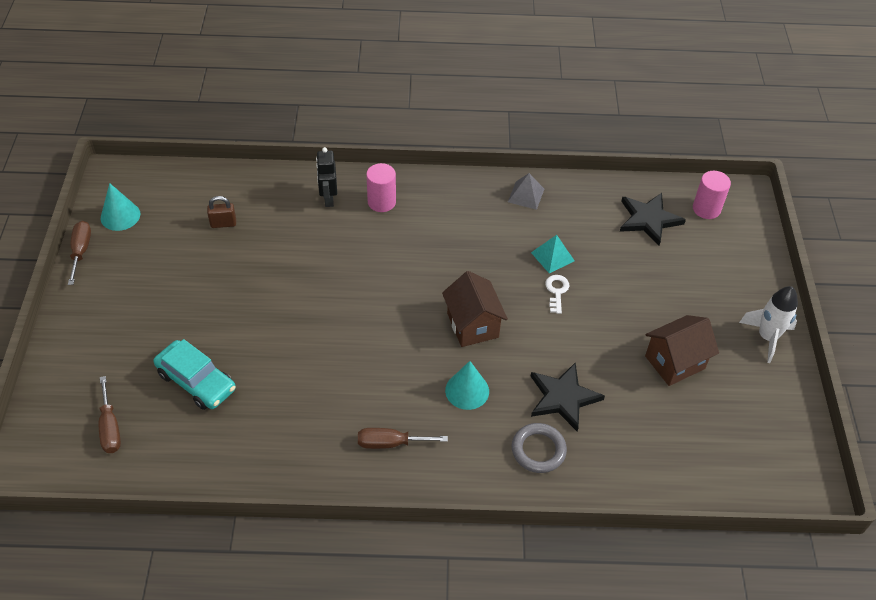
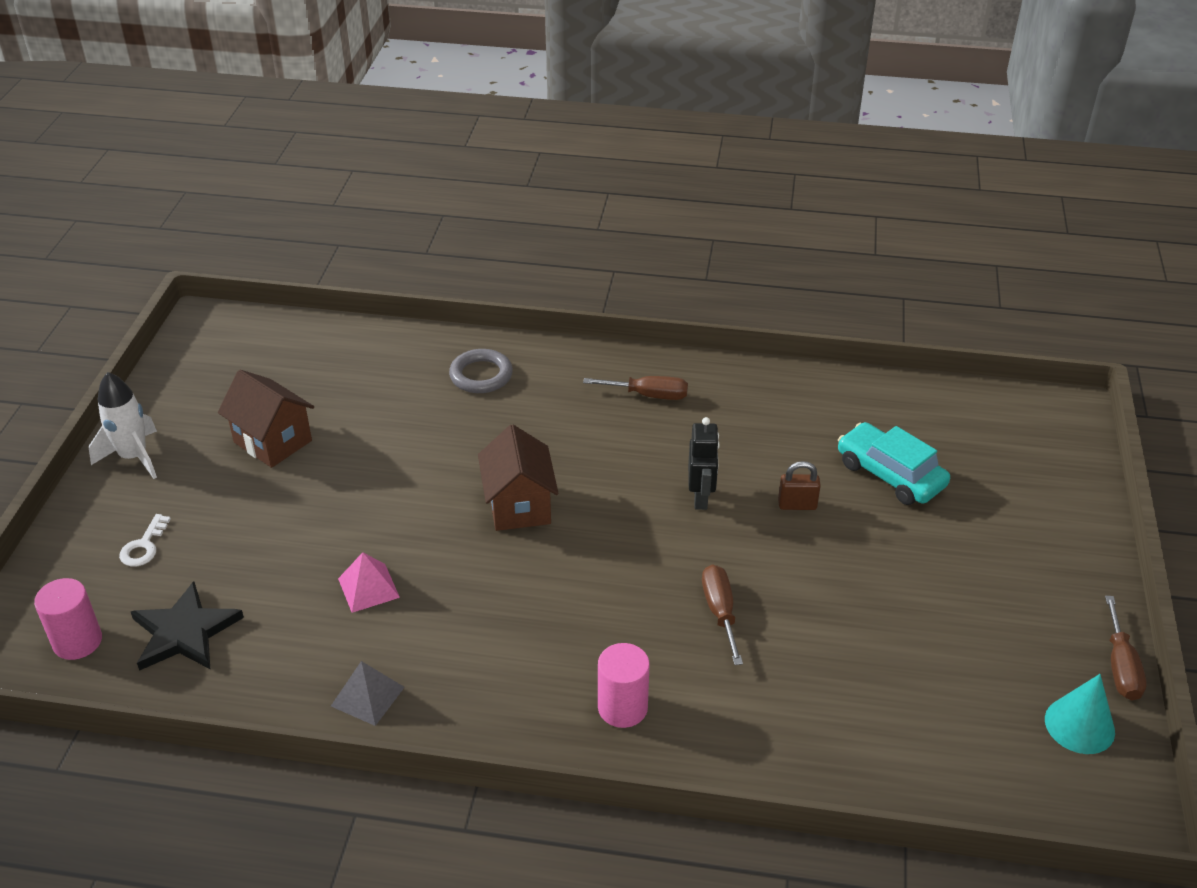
camera: 170 degrees left, 10 degrees down
(110, 427) = (984, 437): brown screwdriver -> brown screwdriver (720, 612)
(223, 223) = (895, 693): brown padlock -> brown padlock (797, 505)
(328, 199) = (716, 723): black robot -> black robot (701, 498)
(467, 390) = (547, 435): turquoise cone -> none
(552, 256) = (368, 588): turquoise pyramid -> pink pyramid
(556, 291) = (385, 538): white key -> white key (144, 546)
(563, 398) = (431, 419): black star -> none
(675, 362) = (272, 441): brown house -> brown house turned 60 degrees clockwise

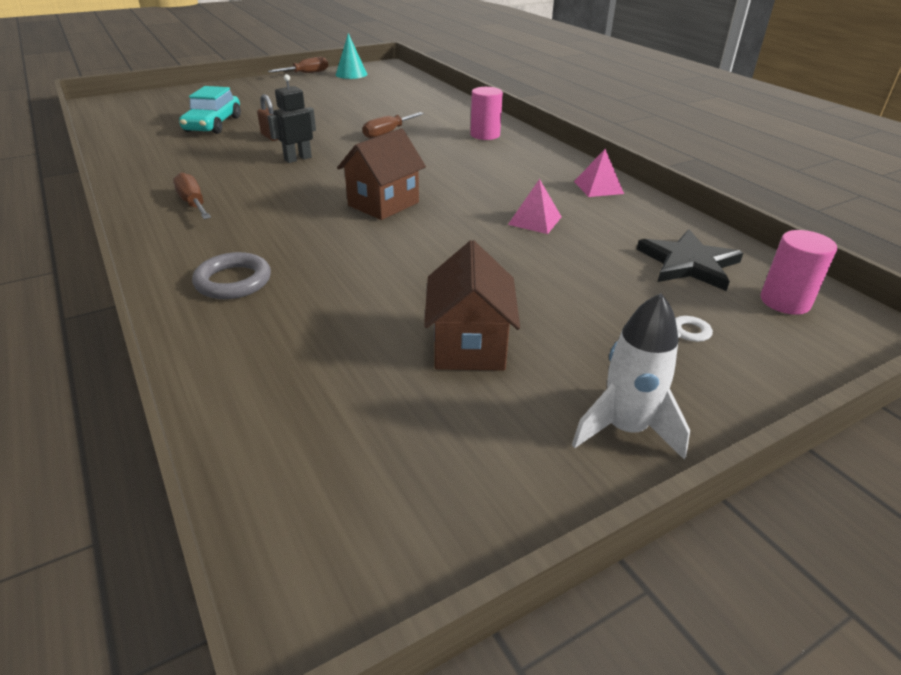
camera: 130 degrees left, 5 degrees down
(367, 696) = (598, 187): grey pyramid -> pink pyramid

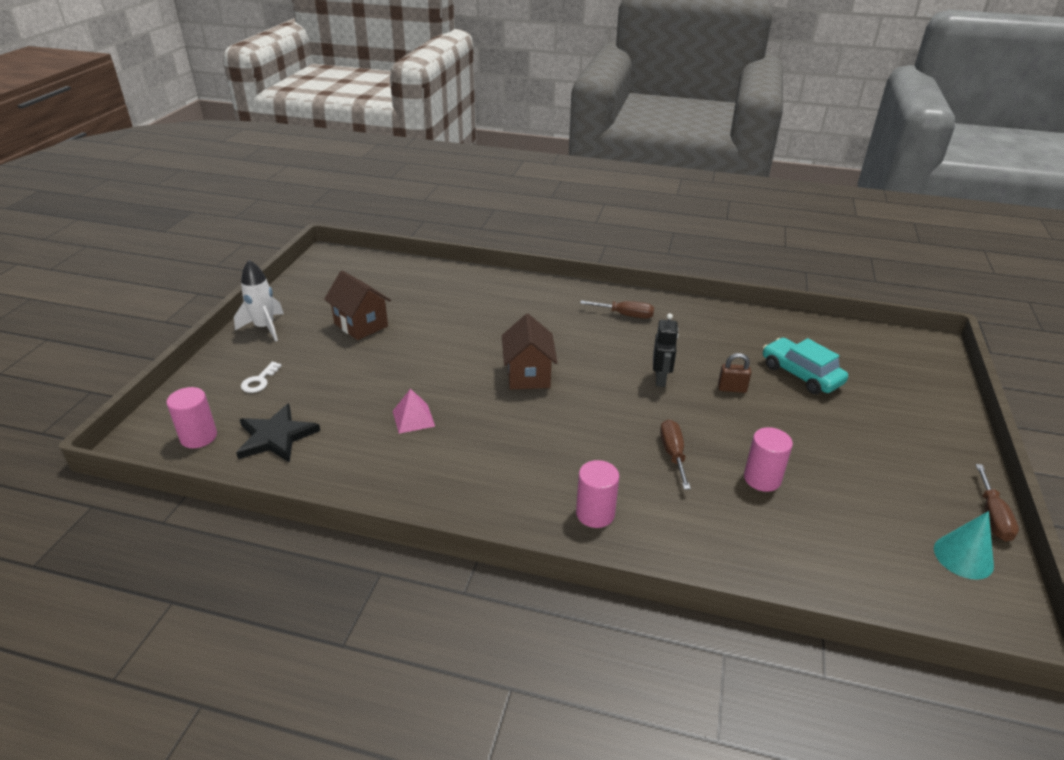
camera: 135 degrees right, 0 degrees up
(233, 281) = (509, 296): grey ring -> none
(366, 111) = (762, 479): none -> pink cylinder
(598, 187) = (402, 490): pink pyramid -> none

